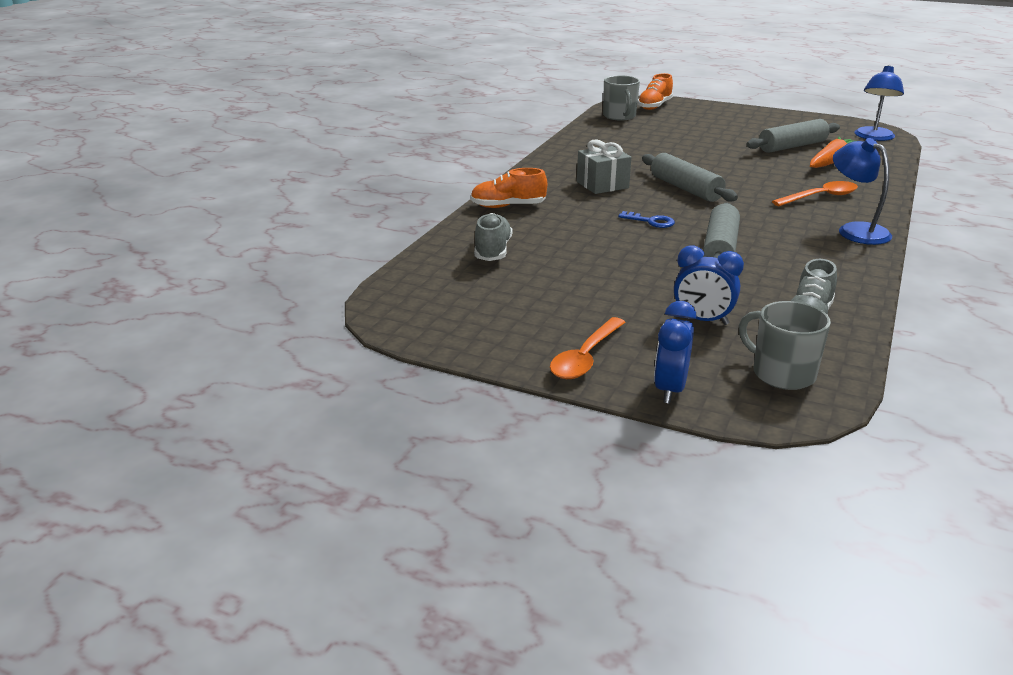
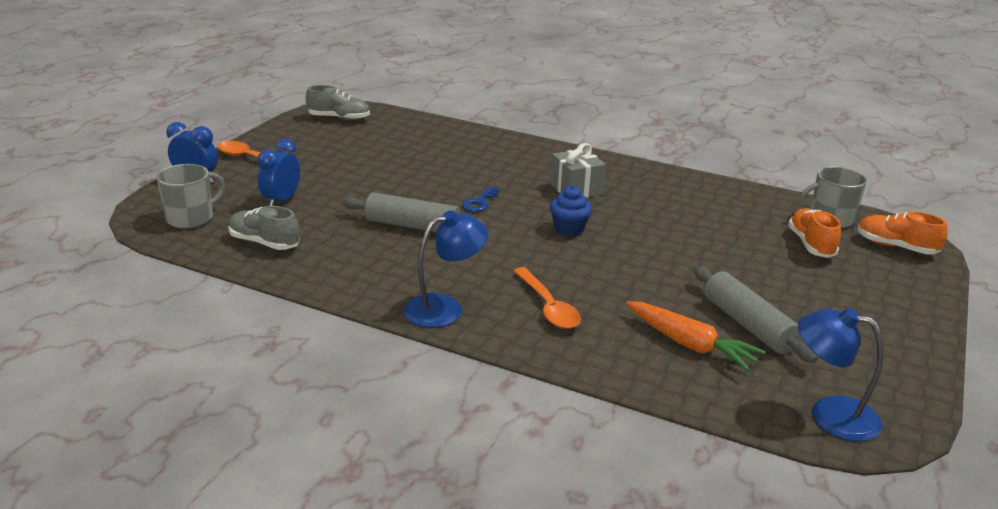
camera: 90 degrees right, 0 degrees up
(492, 251) = (425, 139): grey shoe -> grey shoe (339, 118)
(508, 206) = (518, 147): orange shoe -> orange shoe (811, 244)
(685, 189) = (569, 229): grey rolling pin -> blue cupcake

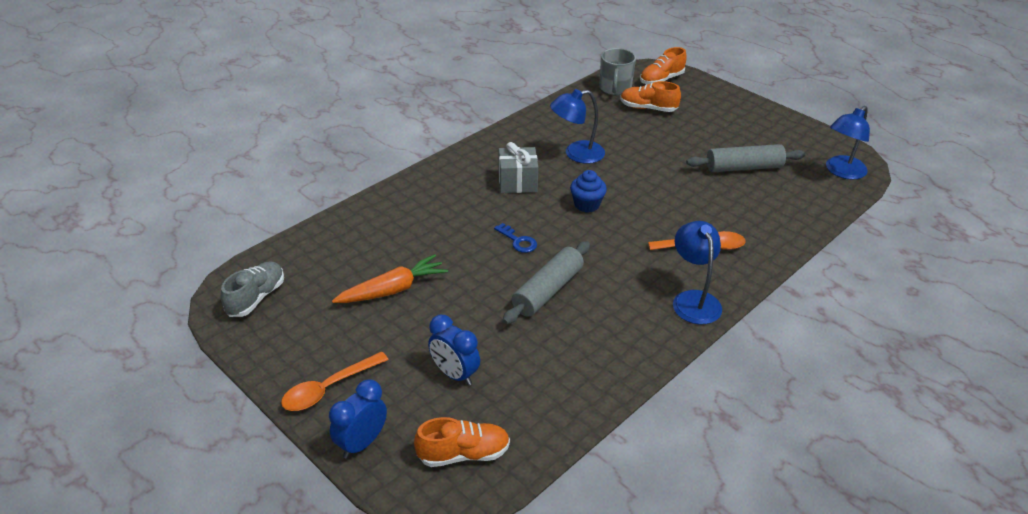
camera: 70 degrees left, 10 degrees up
(191, 218) = (463, 454): grey mug -> orange shoe
(264, 243) = (544, 398): grey shoe -> none
(659, 212) = (576, 154): none -> blue lamp
(689, 344) = (763, 198): orange carrot -> orange carrot (392, 290)

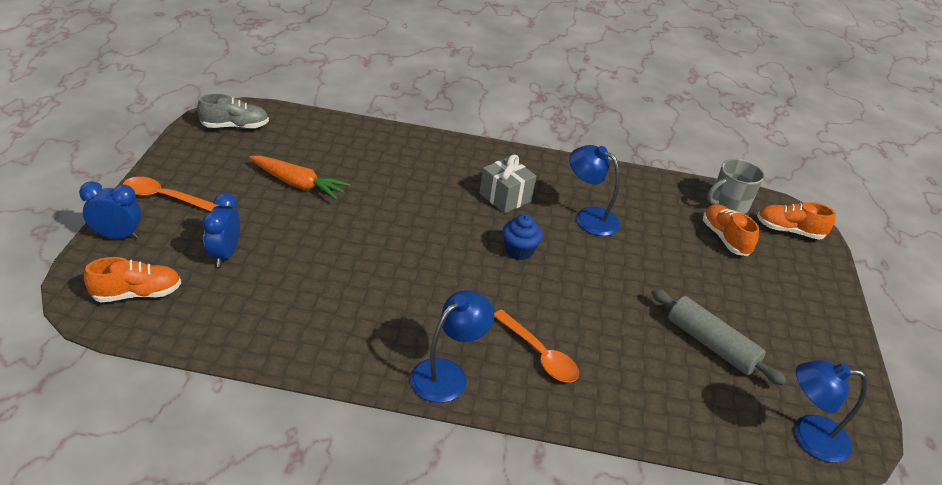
camera: 50 degrees right, 0 degrees up
(463, 454) = (137, 294): orange shoe -> orange shoe turned 60 degrees counterclockwise
(518, 241) = (423, 227): blue key -> none
(547, 290) = (373, 269): grey rolling pin -> none

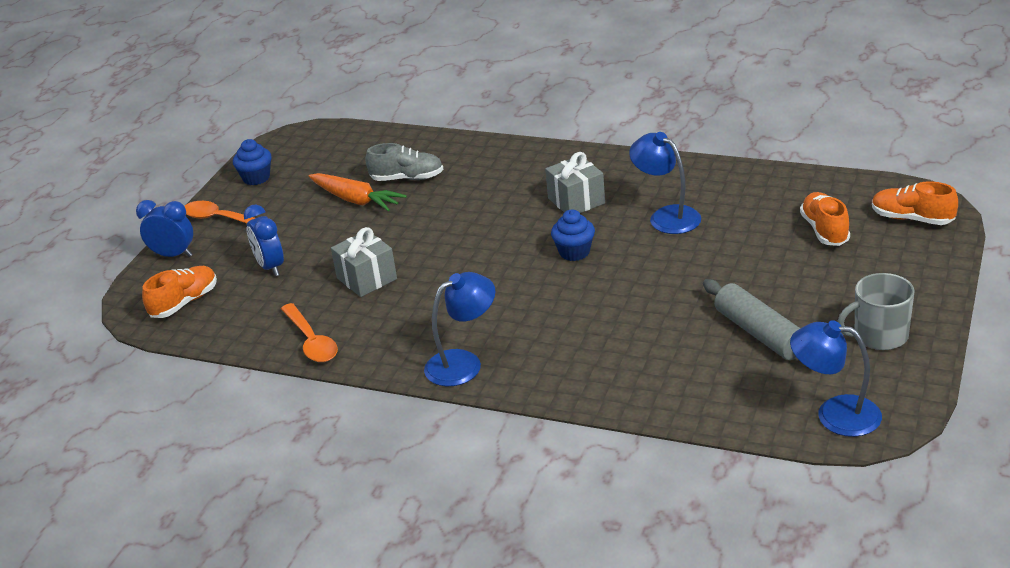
camera: 20 degrees right, 5 degrees down
(137, 294) = (184, 303): orange shoe -> orange shoe turned 45 degrees counterclockwise
(193, 154) = (256, 178): none -> blue cupcake
(225, 254) = (270, 267): blue clock -> blue clock turned 45 degrees counterclockwise
(235, 126) = (302, 148): grey shoe -> grey shoe (407, 178)
(327, 271) = (367, 278): none -> grey gift
(539, 354) = (564, 345): orange spoon -> orange spoon (311, 341)
(728, 204) = (845, 195): grey mug -> grey mug (879, 336)

